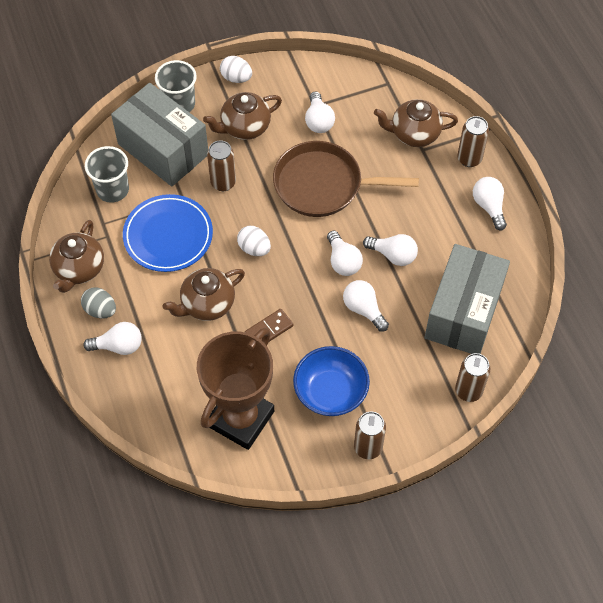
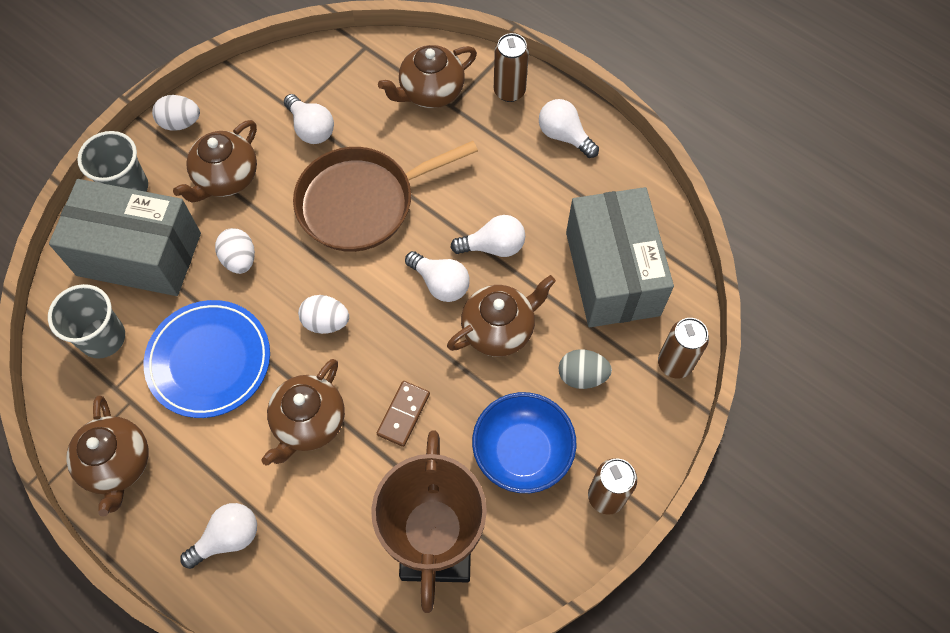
camera: 30 degrees left, 5 degrees up
(100, 310) = (176, 503): grey egg -> grey egg (582, 376)
(223, 183) = (239, 259): brown can -> white egg
(363, 309) = (499, 329): white light bulb -> brown teapot

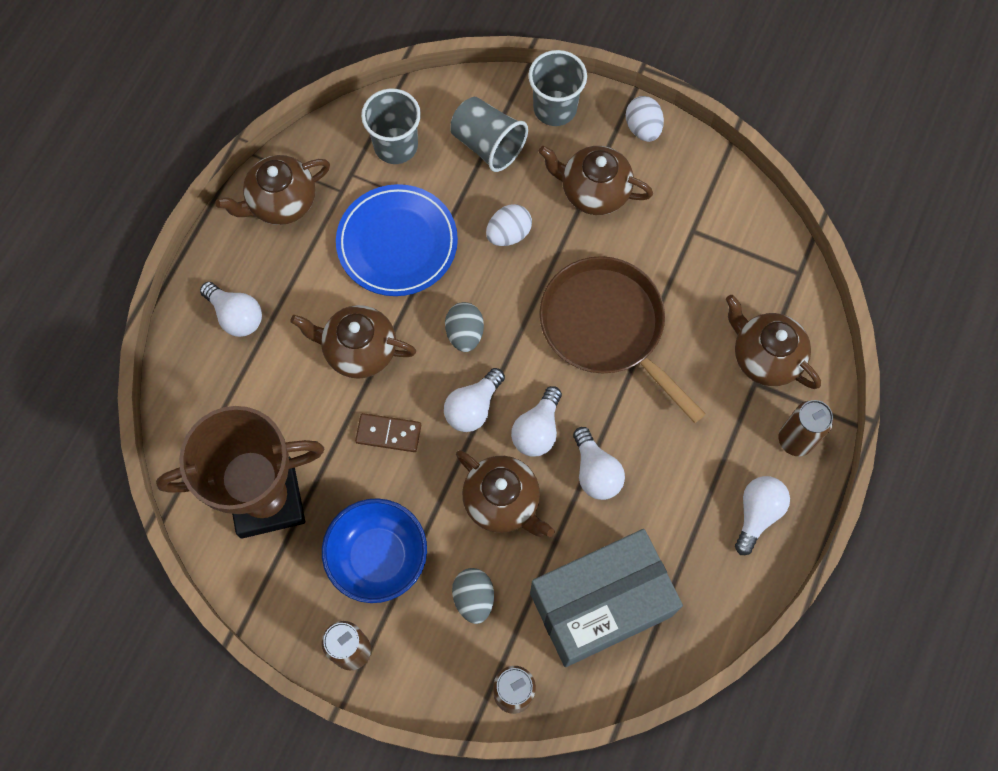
camera: 75 degrees right, 5 degrees up
(139, 254) = (488, 144): grey box -> grey cup
(311, 128) = (678, 251): white light bulb -> white light bulb (473, 407)
(326, 322) = (465, 333): white egg -> grey egg

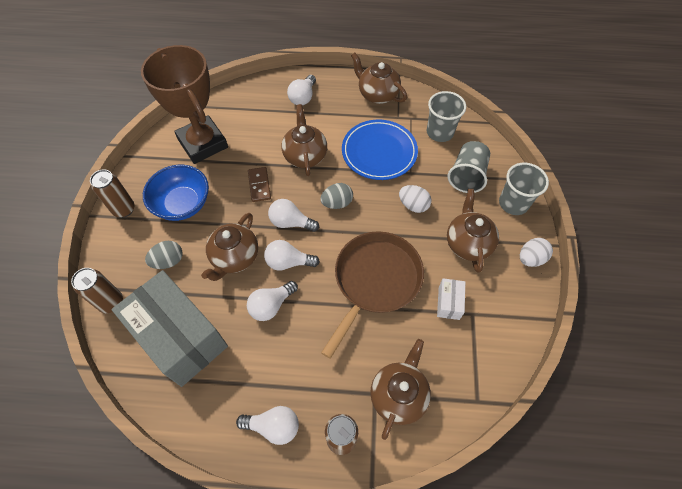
camera: 70 degrees right, 10 degrees down
(669, 251) = (449, 303): none -> white box

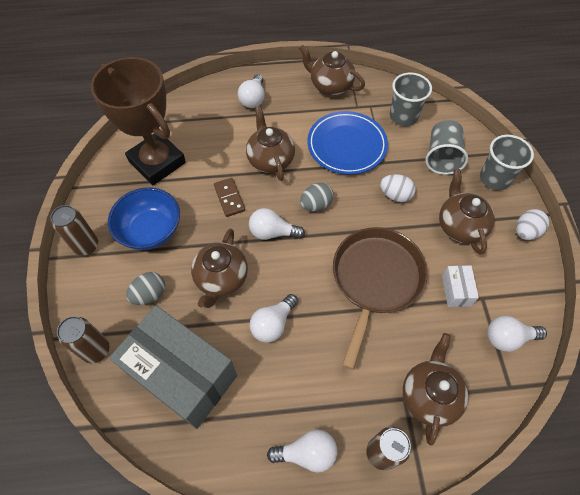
camera: 10 degrees left, 0 degrees up
(288, 262) = (280, 275): white light bulb -> white light bulb (508, 338)

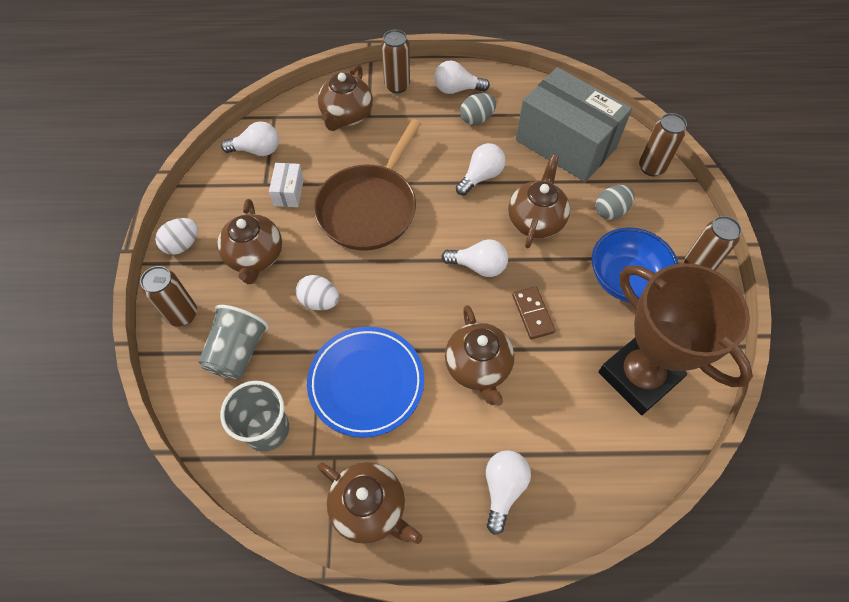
camera: 175 degrees left, 0 degrees up
(316, 205) = (422, 296): grey egg -> grey egg (477, 119)
(494, 178) = (182, 314): grey cup -> brown can

